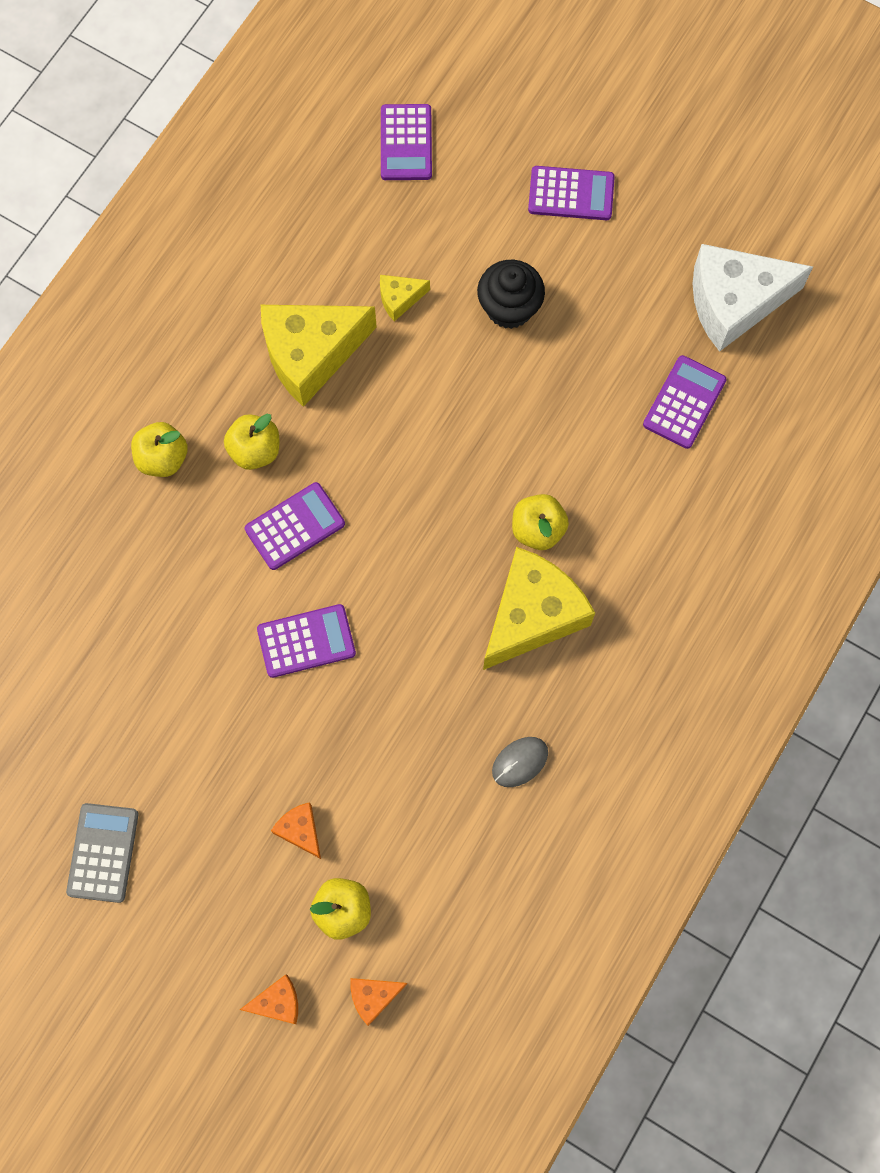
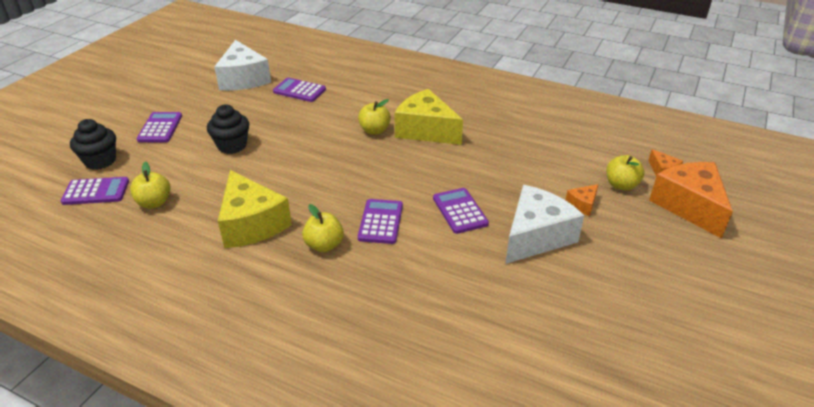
camera: 95 degrees left, 35 degrees down
(103, 853) = (642, 296): grey calculator -> none
(163, 458) = (330, 294): yellow apple -> yellow apple (154, 202)
(237, 741) = (536, 236): none -> white cheese
(277, 1002) = (689, 206): orange cheese -> orange cheese, size x2.22
(295, 526) = (381, 222): purple calculator -> purple calculator turned 45 degrees clockwise
(399, 299) = (216, 187): yellow cheese -> none
(483, 130) = (100, 161): none -> black cupcake
(520, 762) = (510, 131): grey mouse -> none

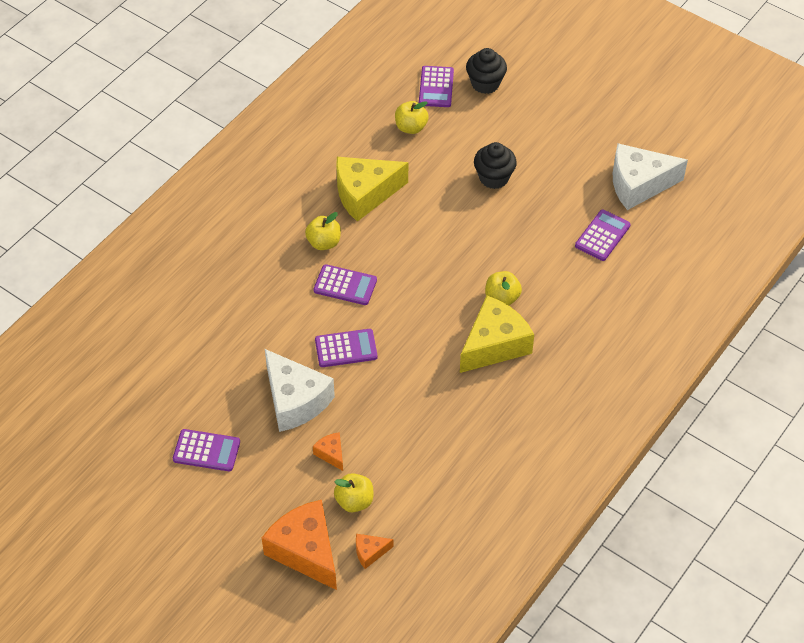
camera: 100 degrees right, 15 degrees up
(160, 128) = (538, 120): purple calculator -> purple calculator (206, 451)
(689, 206) = (306, 551): orange cheese -> orange cheese turned 120 degrees counterclockwise

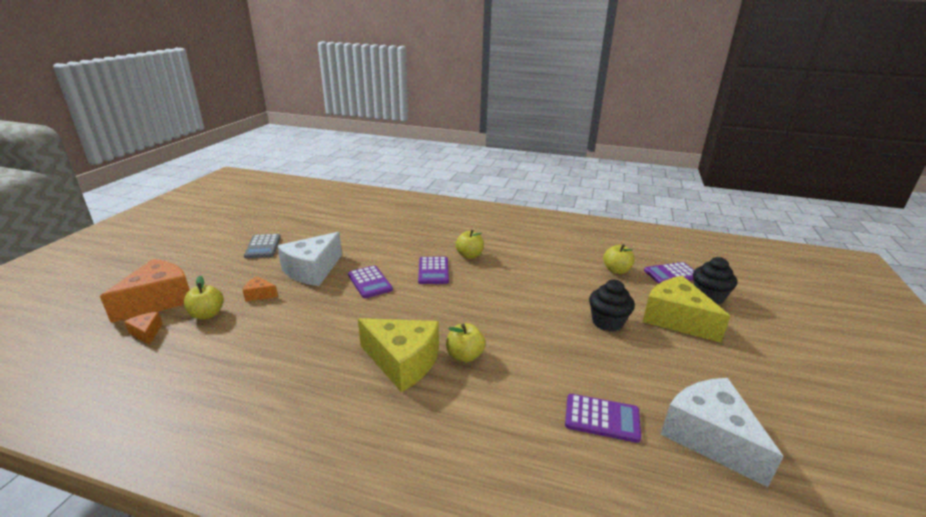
camera: 70 degrees right, 25 degrees down
(206, 451) = (263, 247): purple calculator -> grey calculator
(331, 454) = (259, 295): orange cheese -> orange cheese turned 120 degrees counterclockwise
(365, 194) = (529, 263): yellow cheese -> yellow cheese (676, 319)

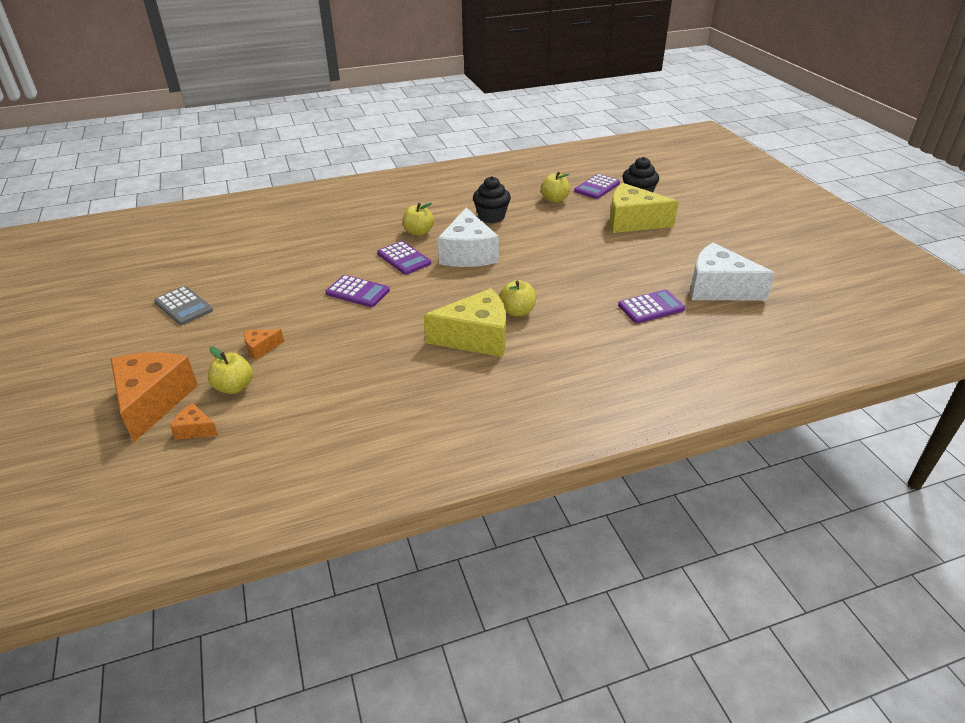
camera: 35 degrees left, 10 degrees up
(312, 270) = (281, 305): white cheese -> white cheese (468, 254)
(607, 322) = (590, 243): black cupcake -> black cupcake (491, 217)

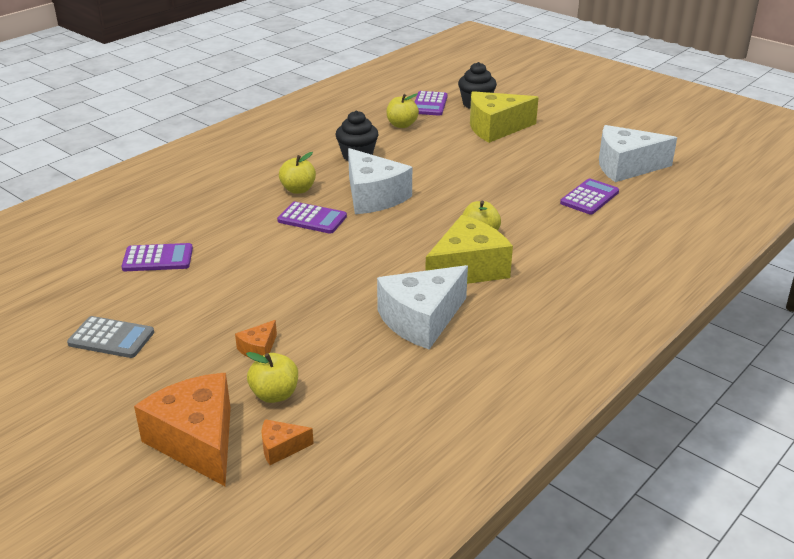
camera: 30 degrees left, 5 degrees down
(357, 292) = (300, 264): purple calculator -> purple calculator (158, 259)
(395, 367) = (421, 320): none -> white cheese

